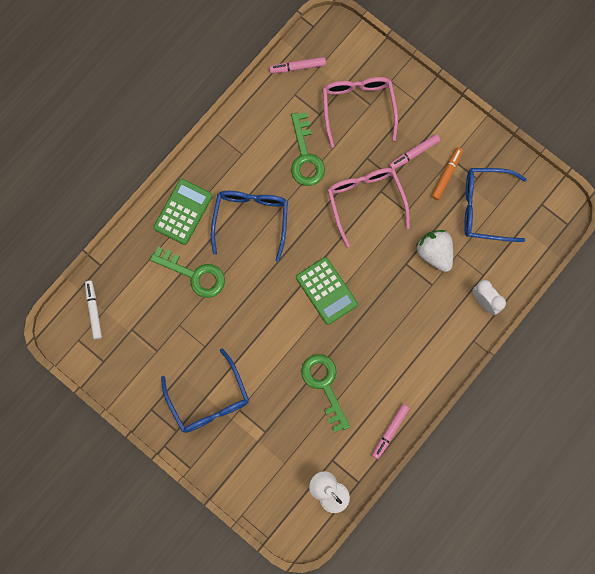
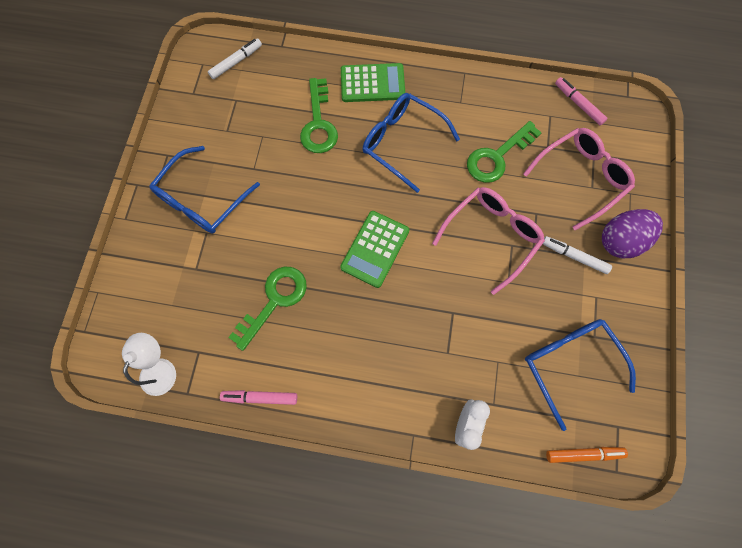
camera: 60 degrees right, 5 degrees down
(251, 220) = (402, 143): blue glasses -> blue glasses turned 120 degrees counterclockwise
(414, 153) = (574, 256): pink marker -> white marker
(421, 113) = (620, 241): none -> purple egg
(434, 253) = (483, 337): white strawberry -> none
(446, 175) = (575, 302): orange marker -> orange marker (583, 454)

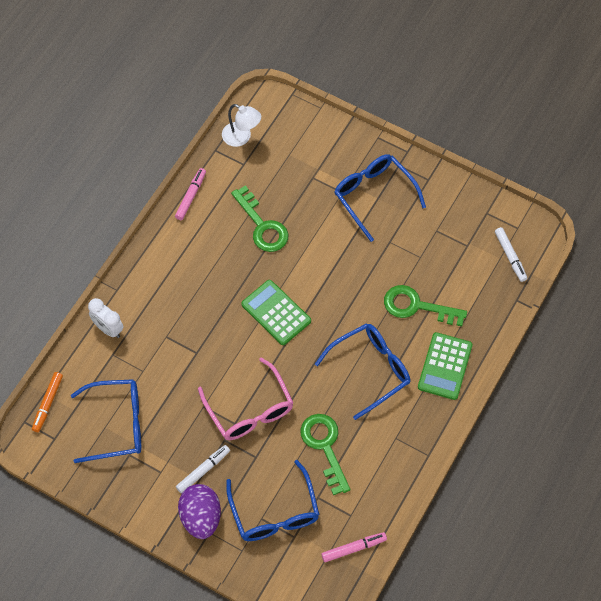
camera: 110 degrees right, 10 degrees down
(580, 178) = (274, 512): pink glasses -> blue glasses

